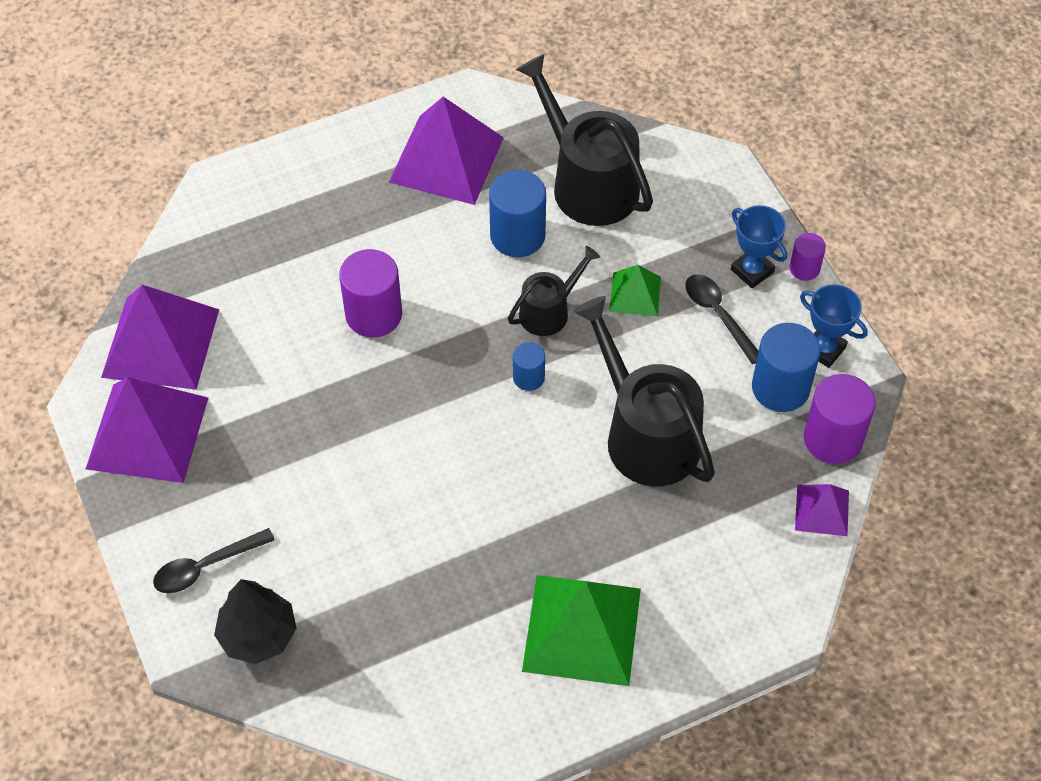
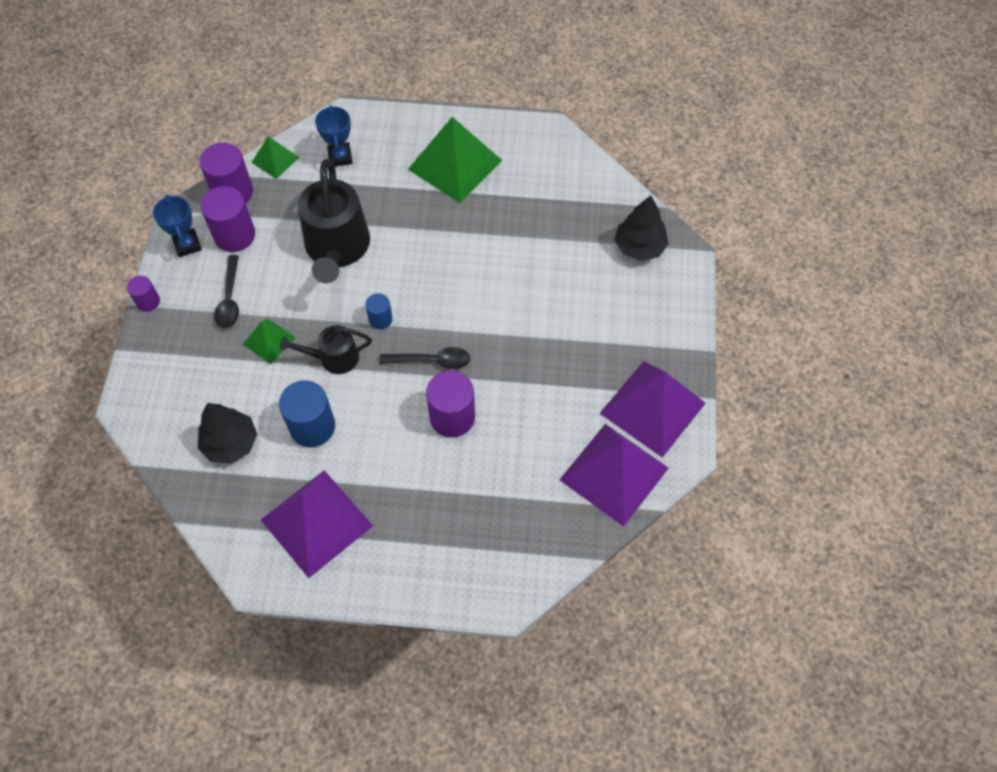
camera: 150 degrees left, 5 degrees up
(206, 567) = (653, 300): black spoon -> black spoon (432, 361)
(588, 183) = (231, 443): black watering can -> black tree
(752, 271) = (182, 317): blue trophy -> blue trophy (340, 157)
(780, 388) = (234, 235): blue cylinder -> purple cylinder
(822, 510) = (275, 159): purple pyramid -> green pyramid

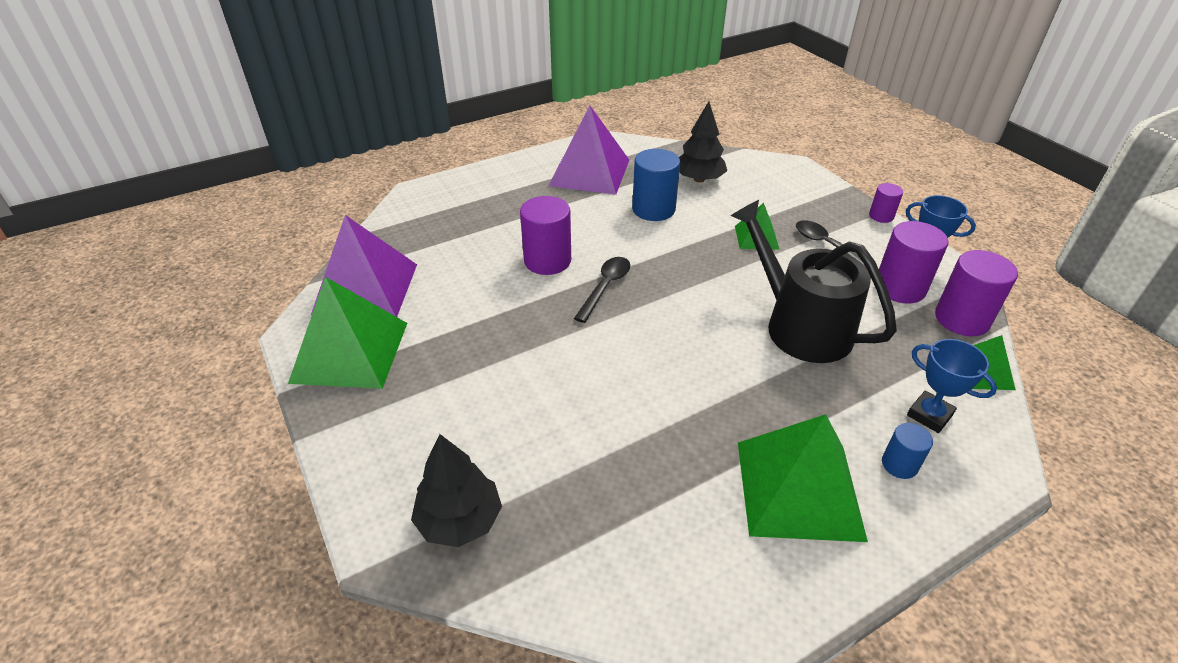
camera: 145 degrees right, 20 degrees down
(334, 358) = (691, 251): black watering can -> none
(380, 319) = (686, 293): blue cylinder -> blue cylinder (899, 464)
(432, 361) = (605, 287): black spoon -> black spoon turned 150 degrees clockwise
(652, 408) = (350, 352): purple pyramid -> green pyramid

